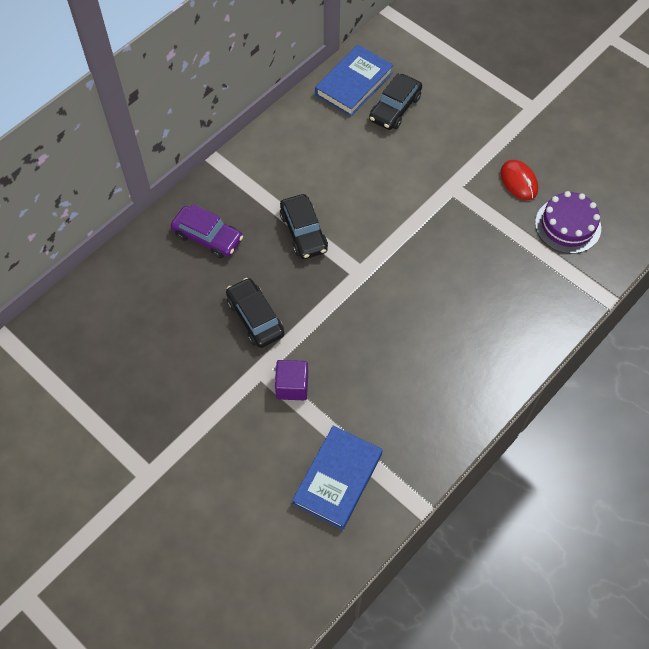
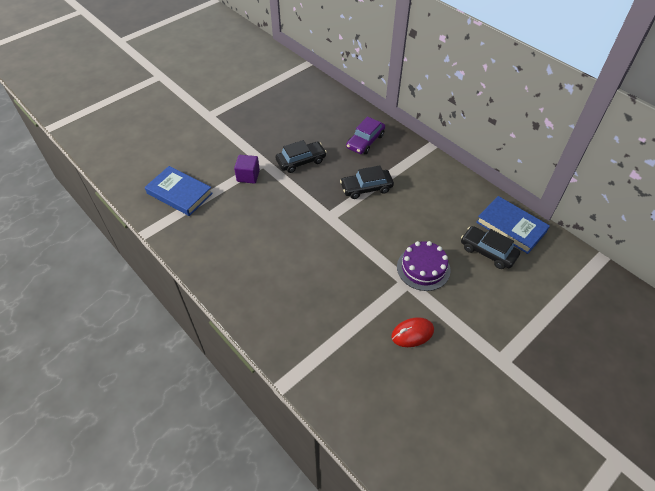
camera: 95 degrees right, 10 degrees down
(568, 225) = (363, 366): purple cake -> purple cake (423, 268)

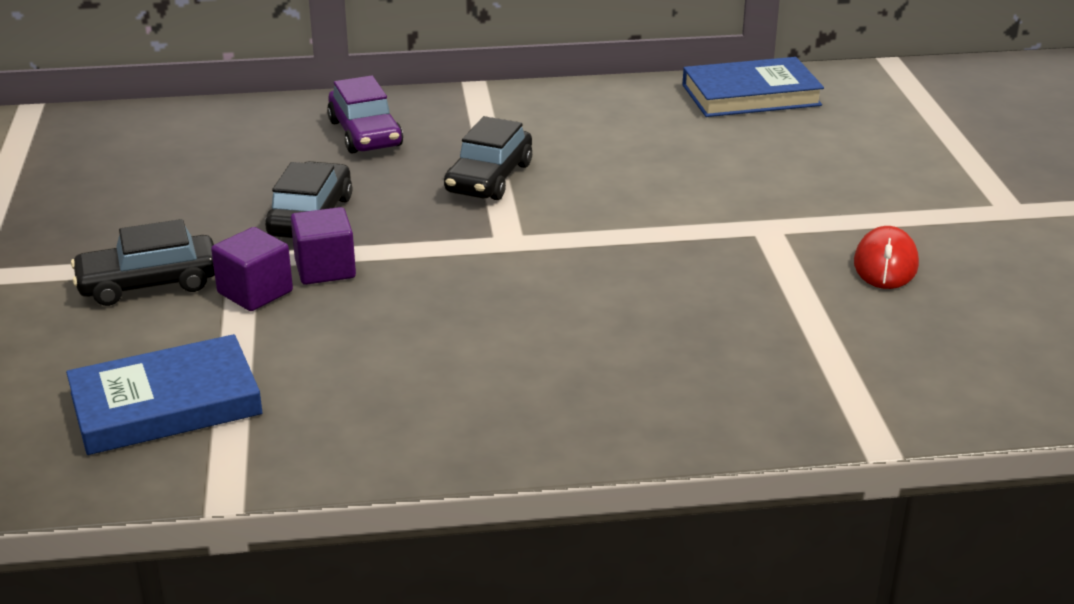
camera: 55 degrees left, 20 degrees down
(274, 183) = (325, 269): none -> purple cube
(423, 268) = (752, 199): purple cake -> none
(488, 252) = (780, 133): black car -> black car (149, 283)

